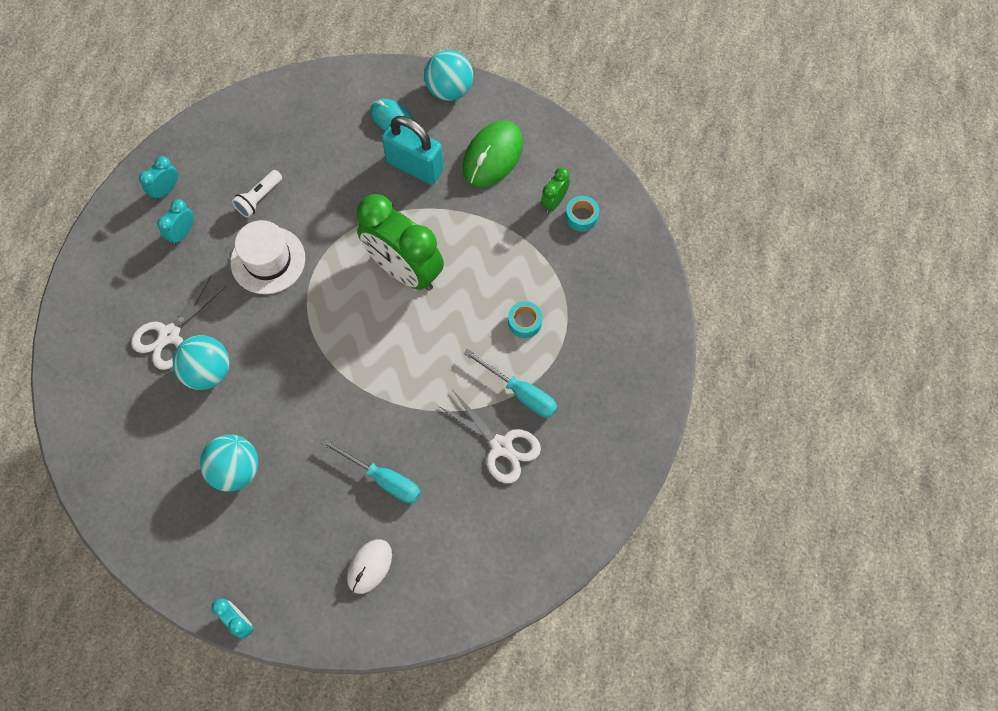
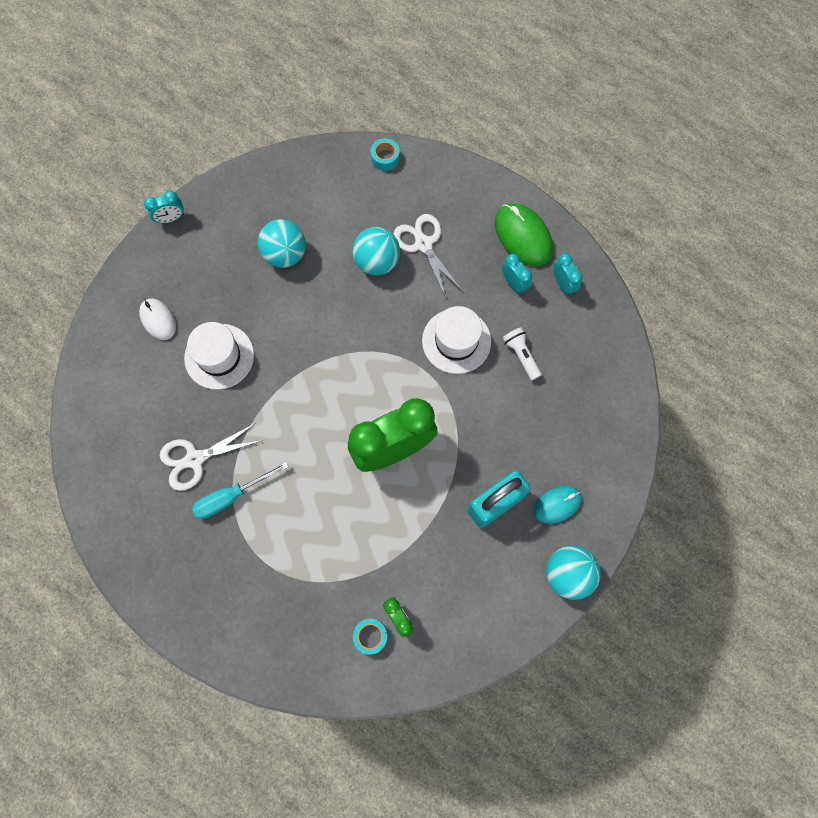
camera: 115 degrees right, 5 degrees up
(383, 479) = (219, 356): turquoise screwdriver -> white hat
(493, 156) = (474, 582): green mouse -> green mouse (523, 236)
(524, 322) = (292, 531): turquoise tape -> turquoise tape (385, 158)

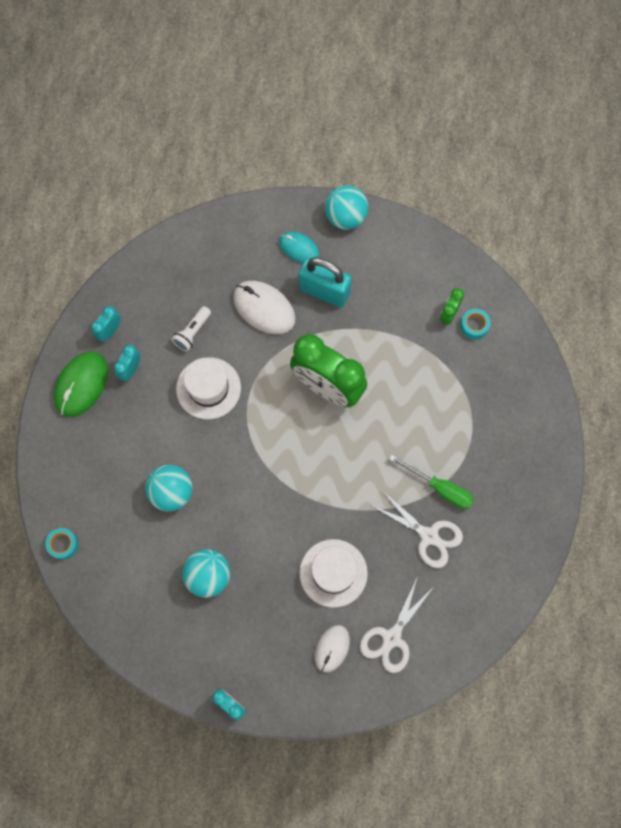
camera: 120 degrees left, 0 degrees up
(231, 496) = (440, 488): turquoise screwdriver -> green screwdriver
(423, 244) = (133, 462): white scissors -> white scissors (391, 638)
(509, 434) = (264, 308): none -> white mouse

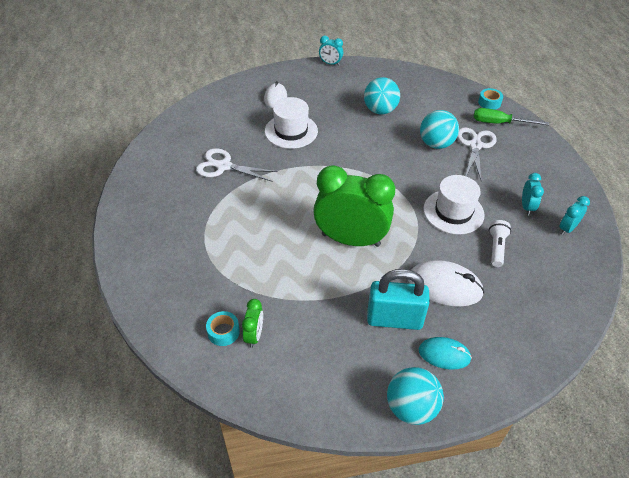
camera: 160 degrees right, 25 degrees down
(81, 385) = (556, 187): green mouse -> none
(110, 331) = (567, 229): turquoise clock -> turquoise clock turned 150 degrees counterclockwise
(391, 638) = (235, 110): white scissors -> white scissors (475, 145)
(440, 488) = (223, 196): green screwdriver -> green screwdriver (499, 123)

